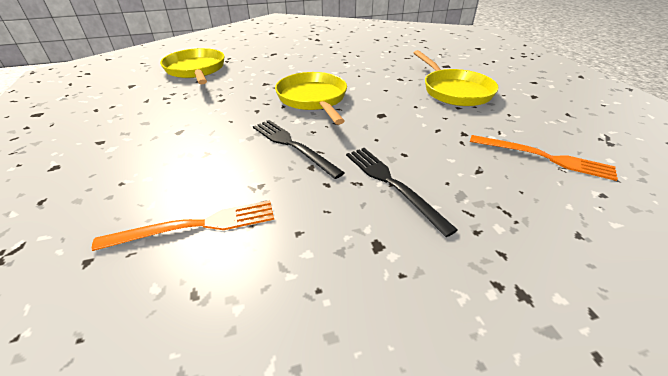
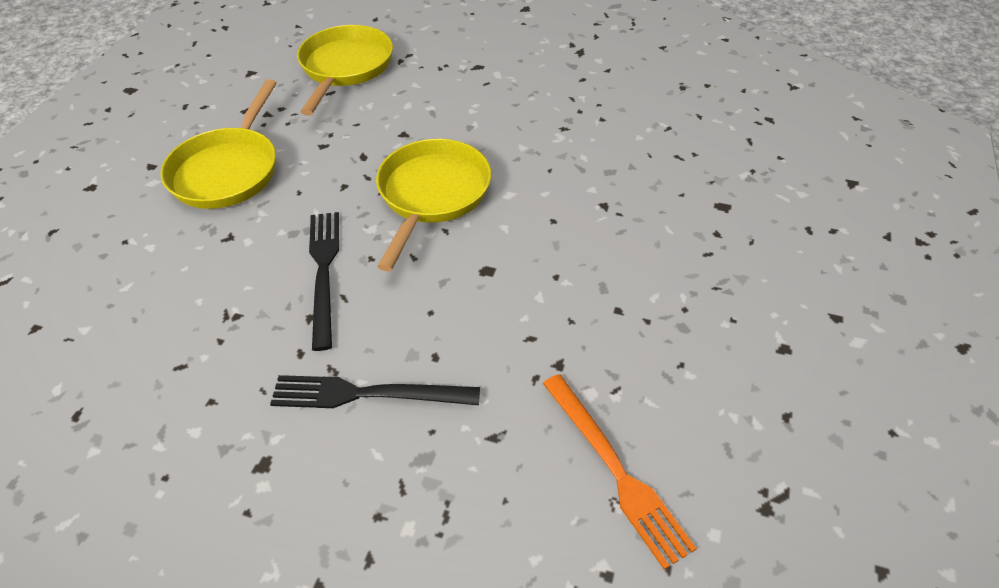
camera: 35 degrees right, 10 degrees up
(197, 225) = (139, 337): orange fork -> none
(391, 184) = (366, 394): black fork -> black fork turned 90 degrees counterclockwise
(454, 91) = (658, 272): yellow pan -> yellow pan (228, 170)

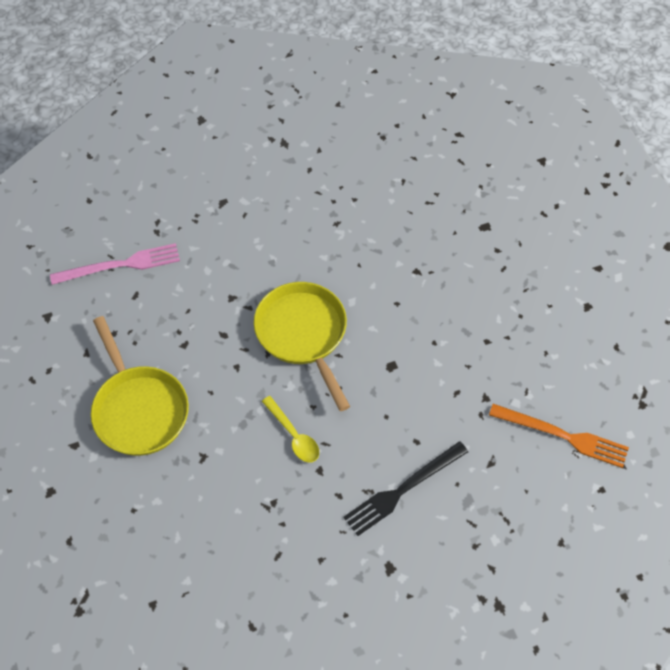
camera: 40 degrees left, 10 degrees up
(324, 271) = (294, 435): black fork -> yellow spoon
(345, 68) = (121, 265): yellow pan -> pink fork

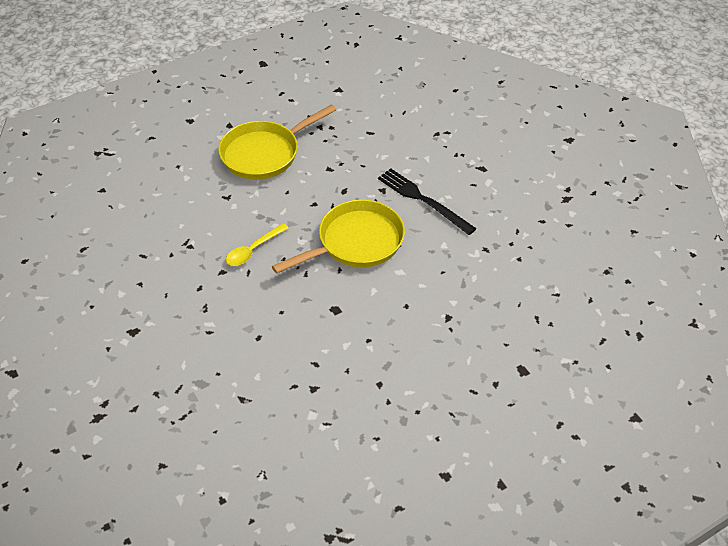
camera: 80 degrees right, 10 degrees down
(121, 265) = (397, 119): pink fork -> none
(402, 490) = (208, 332): black fork -> black fork (422, 200)
(563, 436) = (279, 461): orange fork -> none

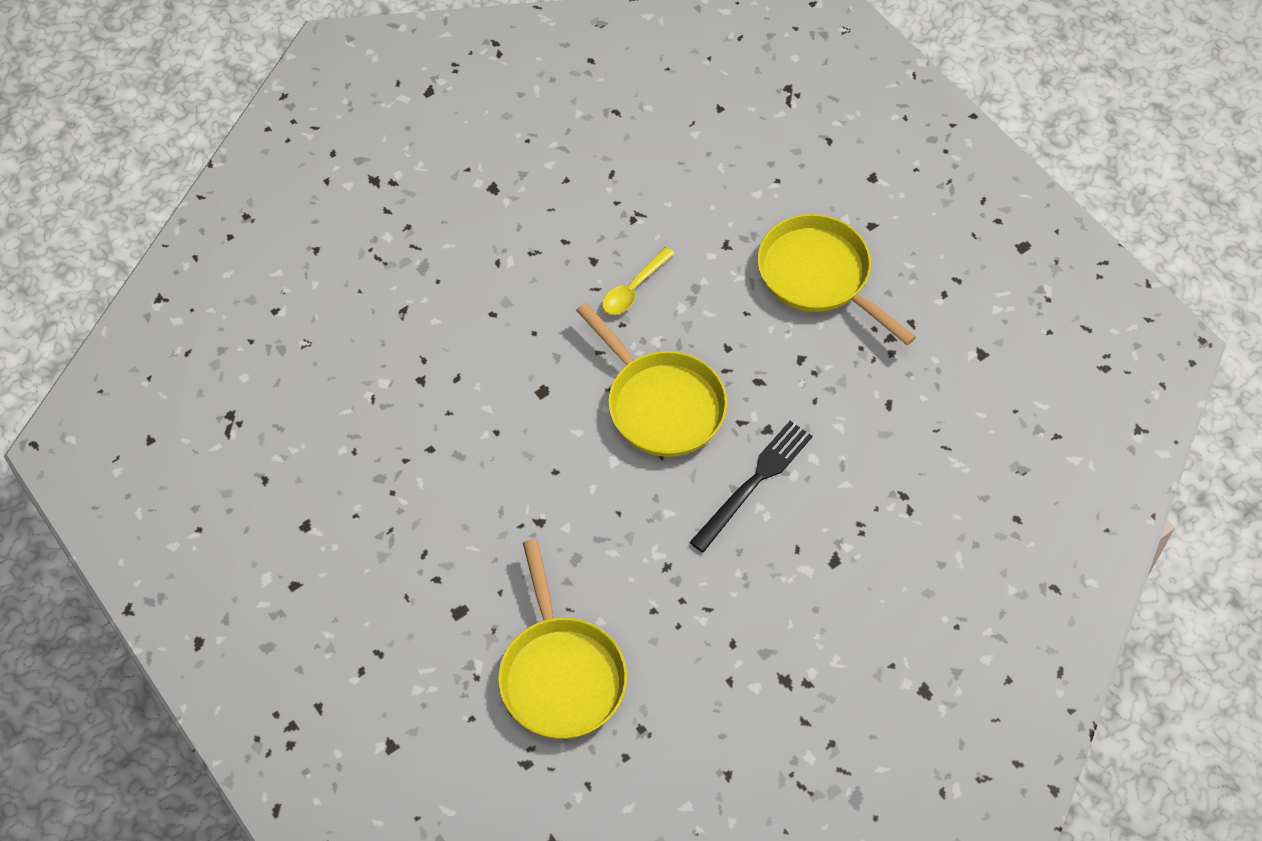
camera: 85 degrees right, 10 degrees up
(253, 250) = (633, 288): yellow spoon -> yellow spoon turned 90 degrees counterclockwise
(570, 312) = (560, 674): none -> yellow pan

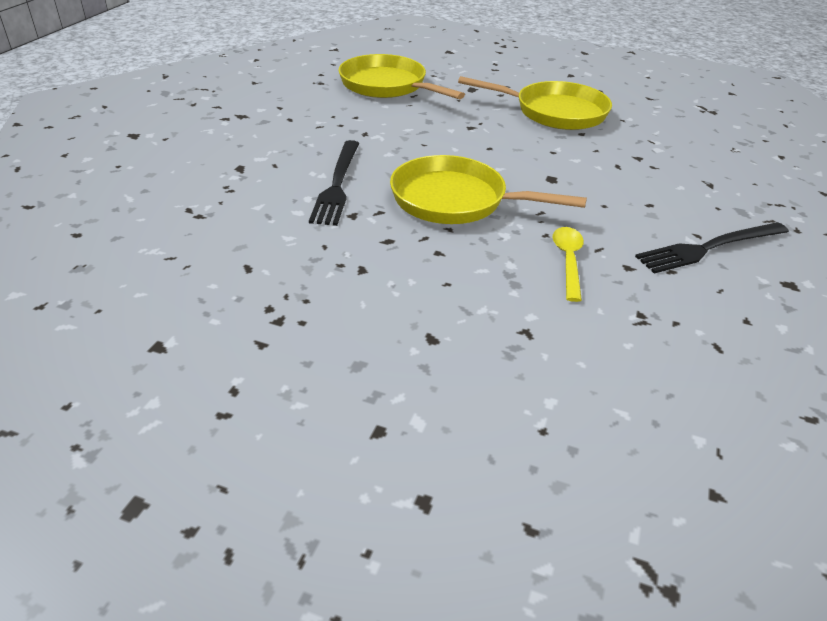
camera: 145 degrees right, 20 degrees down
(507, 246) = (708, 248): none -> black fork
(819, 276) = (400, 345): yellow pan -> yellow pan (554, 112)

